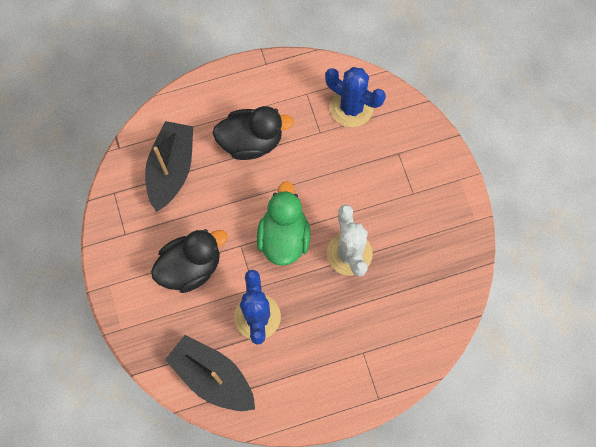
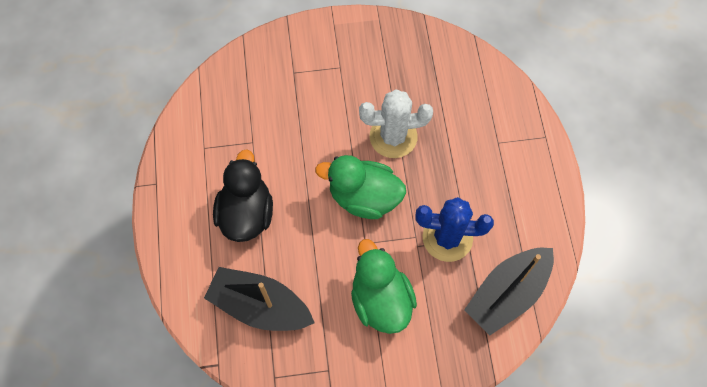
camera: 80 degrees left, 5 degrees down
(191, 267) = (381, 300): black duck -> green duck
(351, 107) = (232, 106): blue cactus -> none

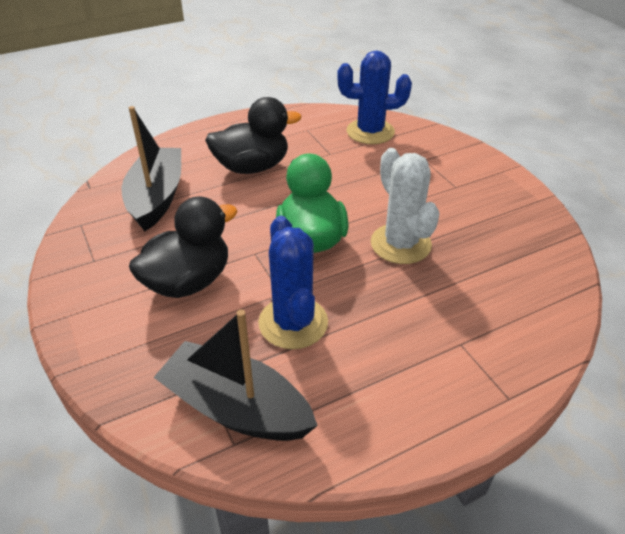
camera: 70 degrees right, 25 degrees down
(233, 96) = (370, 132): none -> blue cactus
(381, 300) = (188, 281): green duck -> black duck

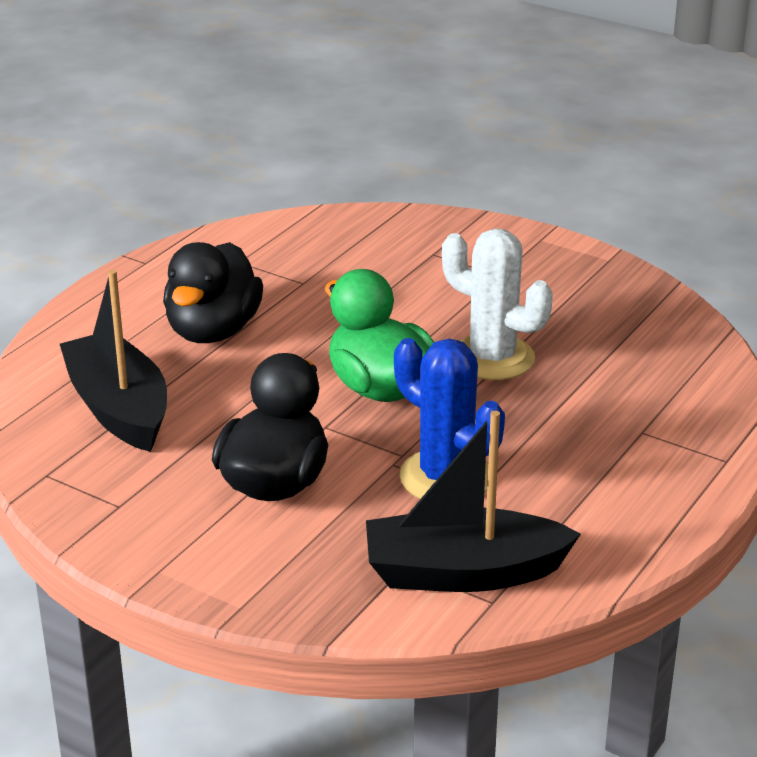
camera: 30 degrees left, 10 degrees down
(252, 167) = (213, 331): black duck -> black duck turned 150 degrees clockwise
(370, 132) = (331, 239): blue cactus -> none

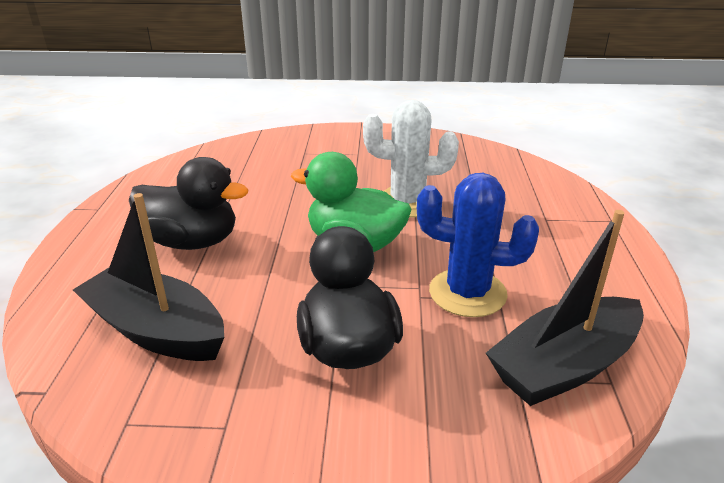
camera: 30 degrees left, 0 degrees up
(213, 331) = (192, 242): black duck -> black duck turned 60 degrees counterclockwise

